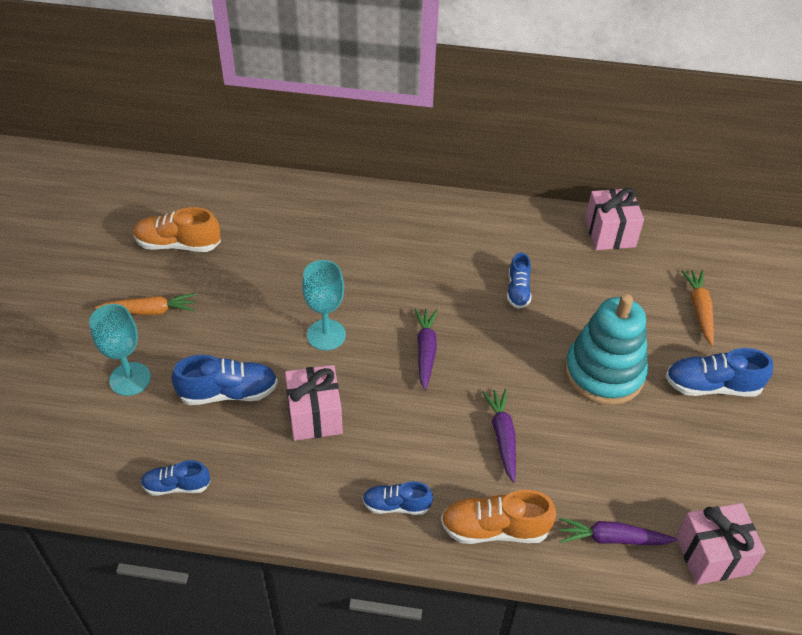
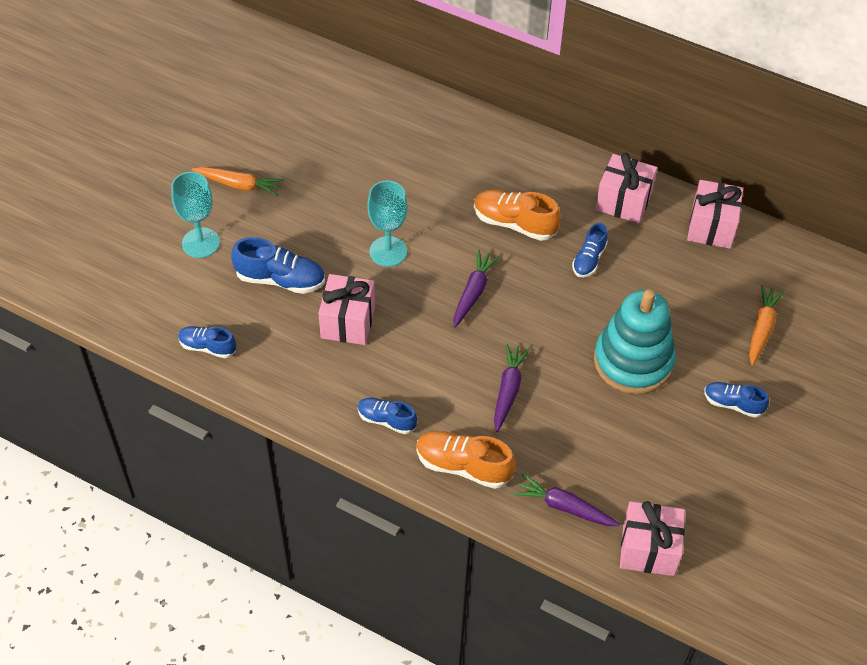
camera: 20 degrees right, 5 degrees up
(178, 244) = (287, 127): orange shoe -> orange shoe (514, 223)
(523, 231) = (623, 202): none -> pink gift
(712, 386) = (733, 404): blue shoe -> blue shoe, size x0.64

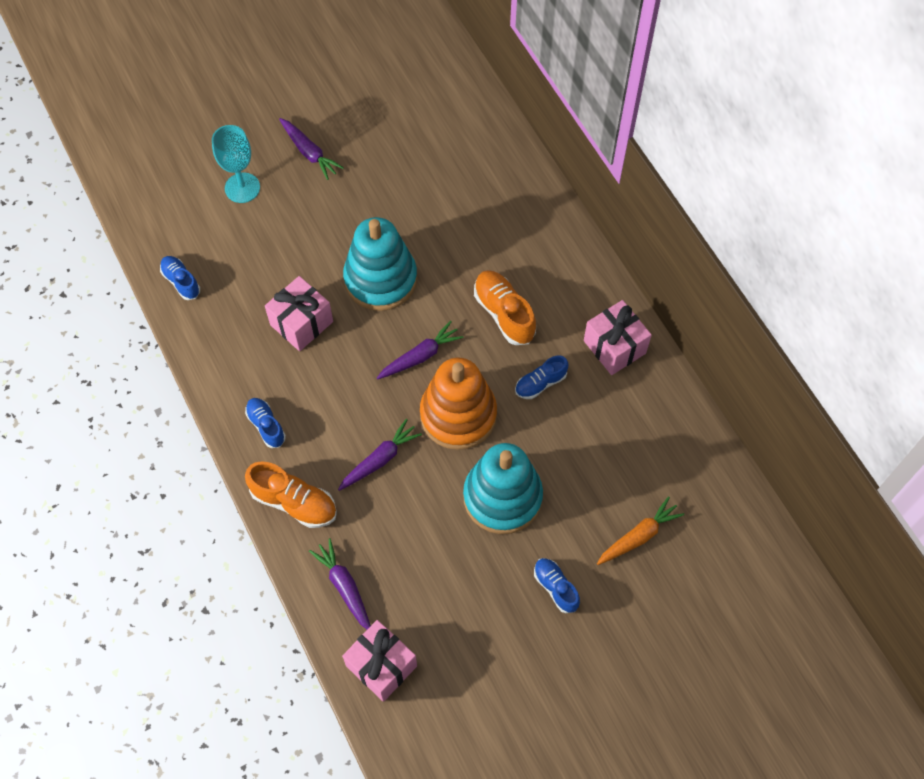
camera: 35 degrees right, 10 degrees up
(239, 185) = (309, 152): orange carrot -> purple carrot
(280, 279) = (278, 255): blue shoe -> none
(388, 251) = (380, 279): turquoise goblet -> turquoise stacking toy
(463, 466) = (294, 502): orange shoe -> orange shoe turned 150 degrees clockwise
(543, 320) = (458, 415): none -> orange stacking toy
(711, 227) = (673, 416): pink gift -> none

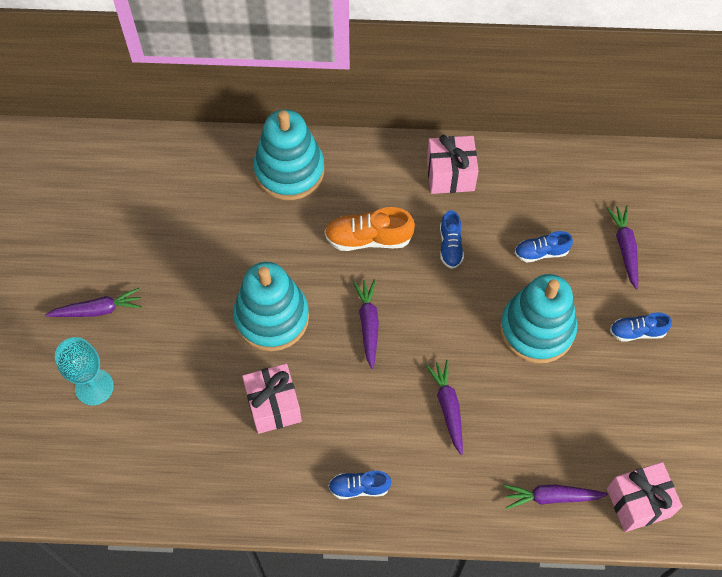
camera: 60 degrees left, 0 degrees up
(181, 281) = (159, 492): blue shoe -> blue shoe (541, 252)
(294, 502) = (448, 500): orange shoe -> none
(458, 415) = (442, 323): orange stacking toy -> none
(529, 218) = (289, 170): none -> turquoise stacking toy
(639, 536) = (624, 248): orange carrot -> purple carrot

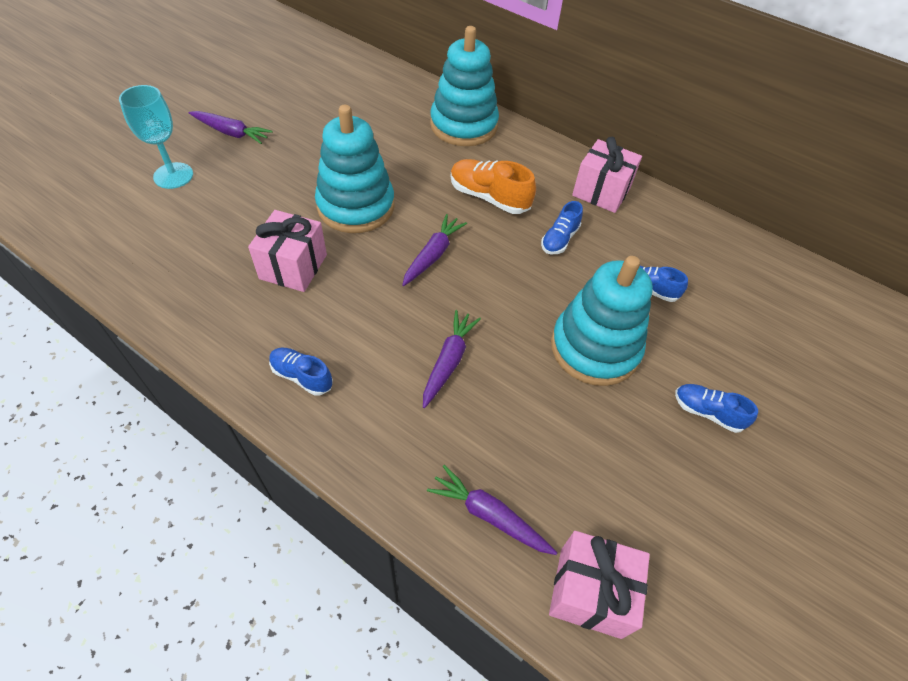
camera: 30 degrees right, 10 degrees down
(624, 248) = (741, 331): purple carrot -> none

